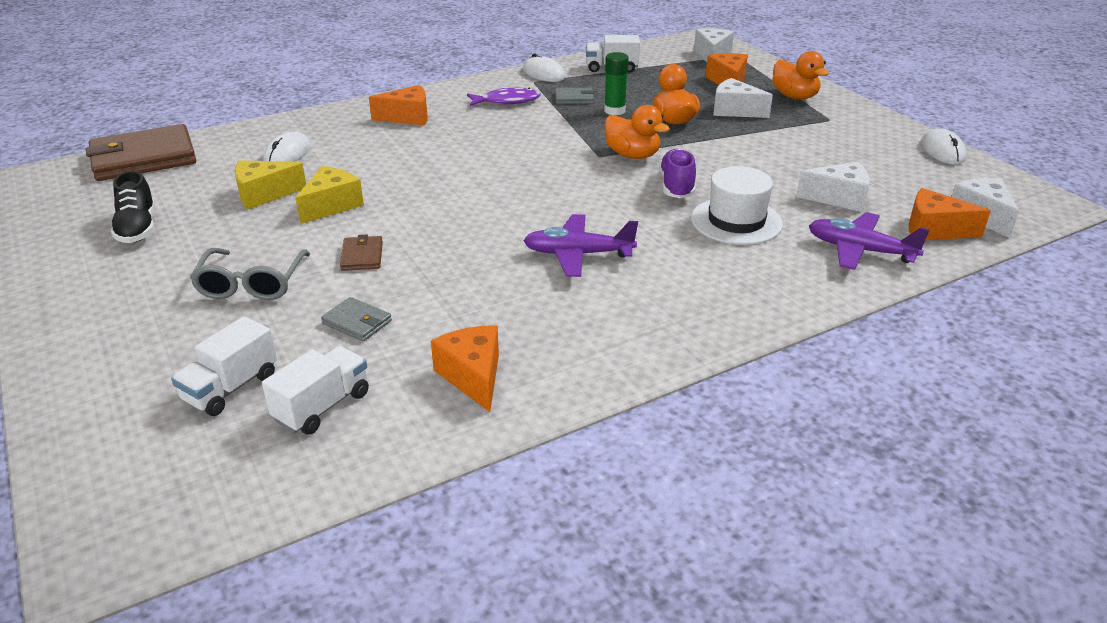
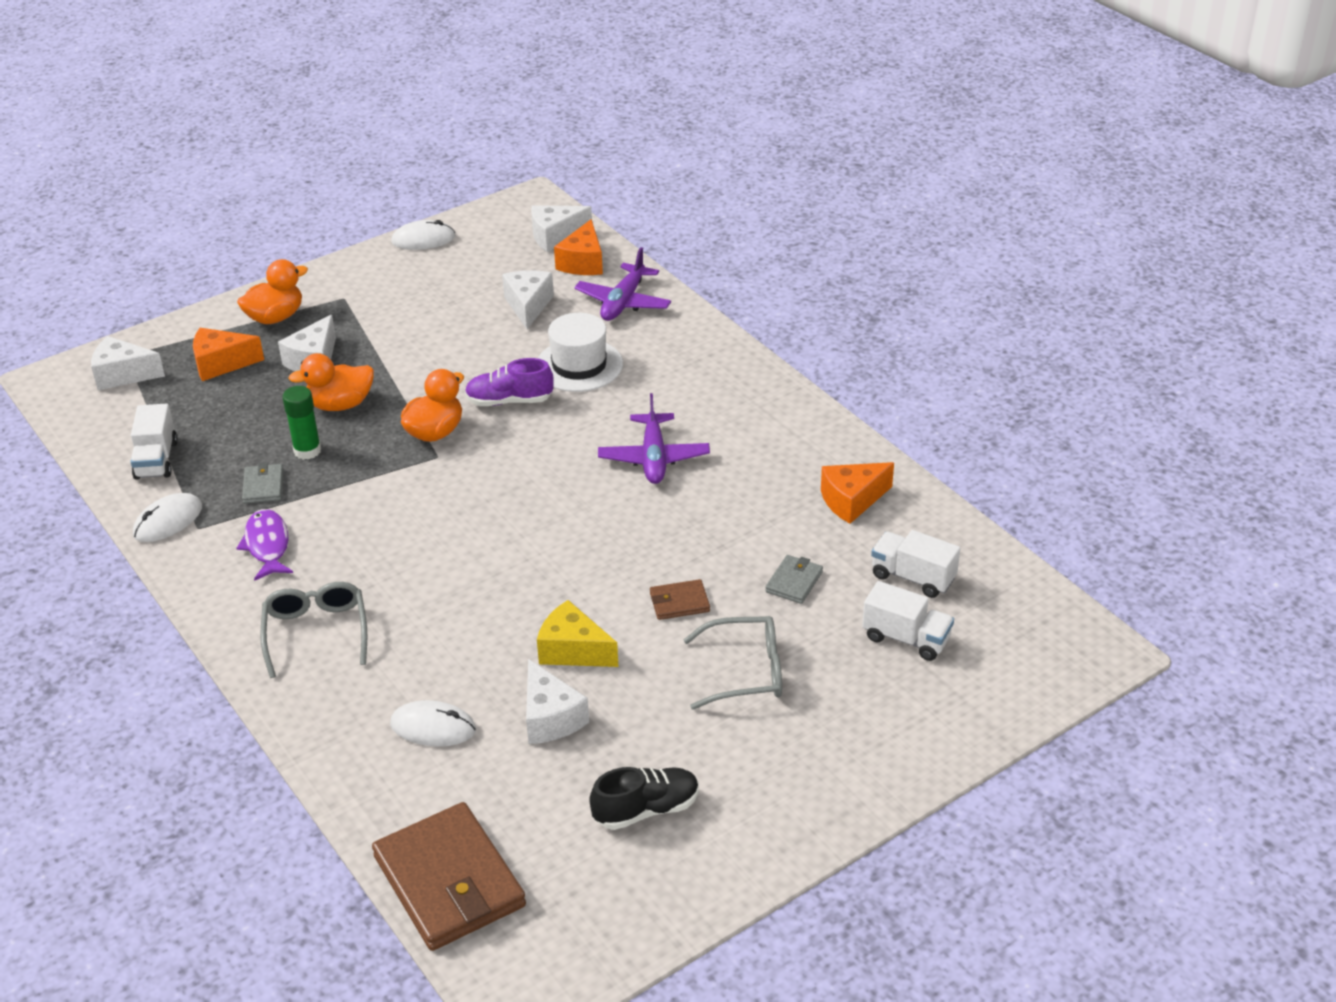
camera: 95 degrees left, 5 degrees up
(264, 194) = (550, 718): yellow cheese -> white cheese
(407, 117) = (316, 632): orange cheese -> grey glasses

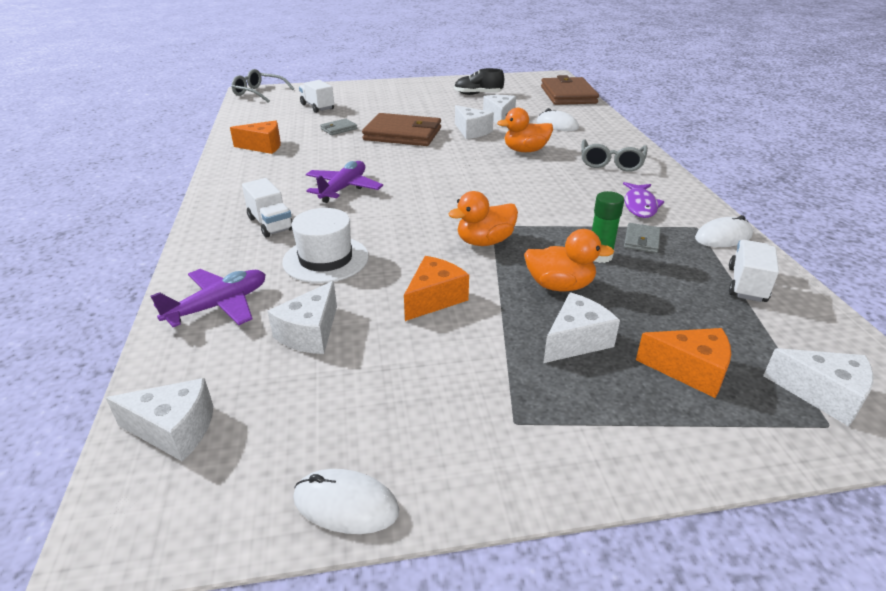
camera: 155 degrees left, 5 degrees down
(275, 317) = (616, 421): orange duck -> orange duck (525, 150)
(509, 401) = (408, 248): purple shoe -> none
(573, 650) = (472, 131): yellow cheese -> white cheese
(583, 262) = (194, 372): orange cheese -> orange cheese (434, 299)
(679, 602) = (403, 134): brown wallet -> brown wallet, size x2.21
(746, 672) = (398, 112): grey glasses -> grey glasses (259, 93)
(913, 577) = (283, 119): white truck -> white truck (271, 224)

